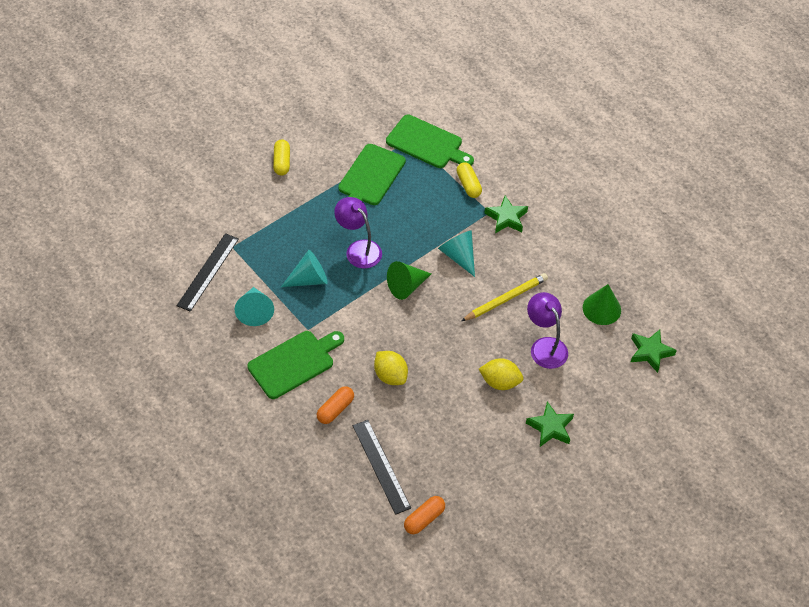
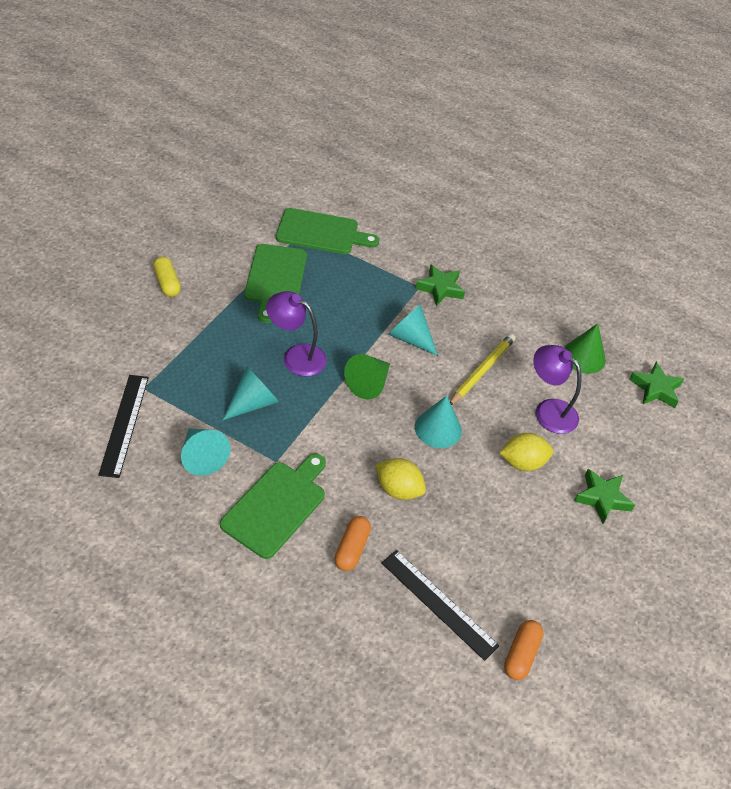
camera: 25 degrees left, 5 degrees down
(445, 337) = (438, 428): none -> turquoise cone
(468, 185) = (384, 264): yellow capsule -> none

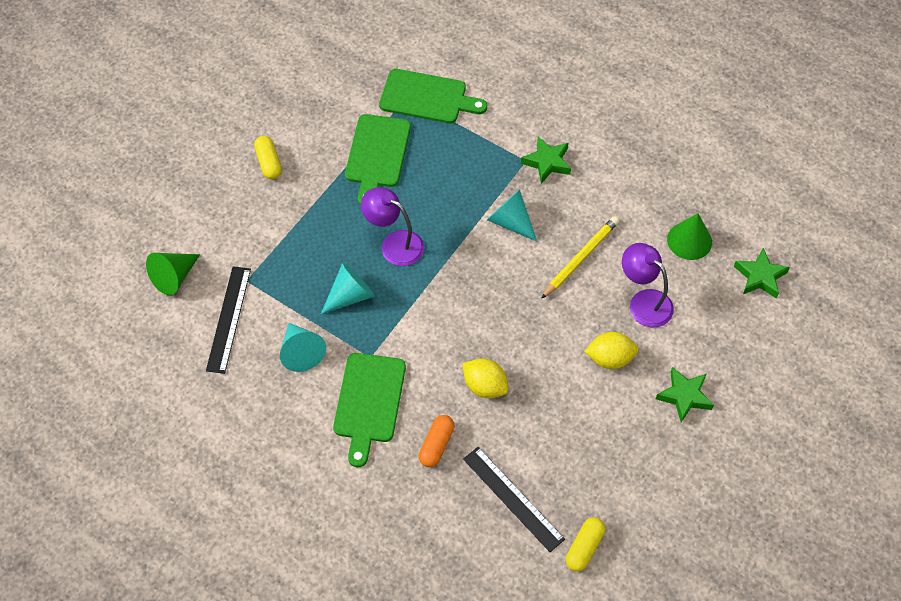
camera: 10 degrees right, 10 degrees up
(276, 506) = (369, 402): green cutting board -> green cutting board turned 150 degrees clockwise
(369, 383) = (464, 273): green cone -> green cone (174, 277)
(438, 428) = (529, 322): turquoise cone -> none
(521, 654) = (584, 547): orange capsule -> yellow capsule

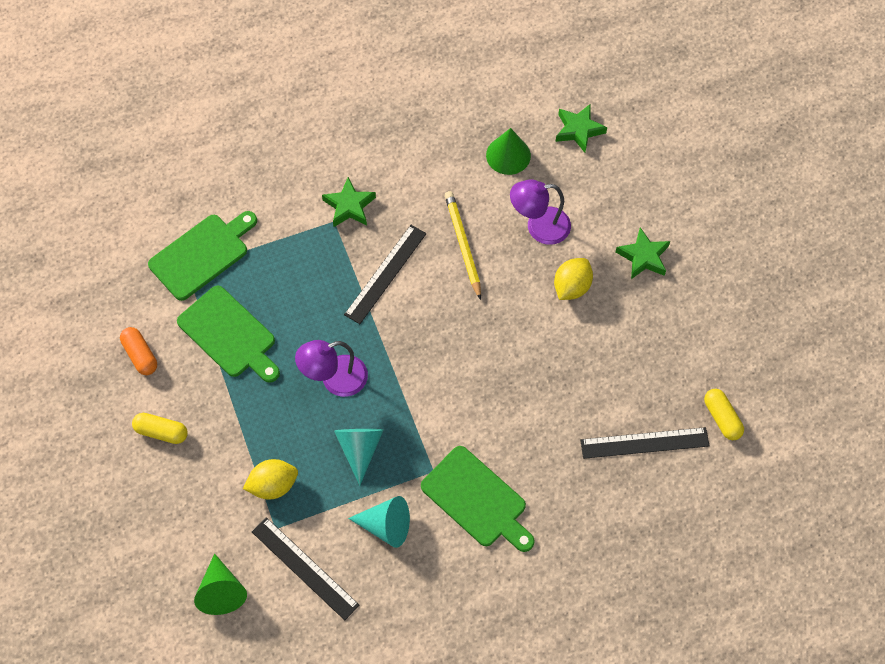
camera: 55 degrees left, 5 degrees up
(436, 445) = (555, 471): orange capsule -> orange capsule (140, 355)
(485, 386) = (528, 397): yellow lemon -> yellow lemon (273, 485)
(510, 222) = (385, 274): turquoise cone -> black ruler

